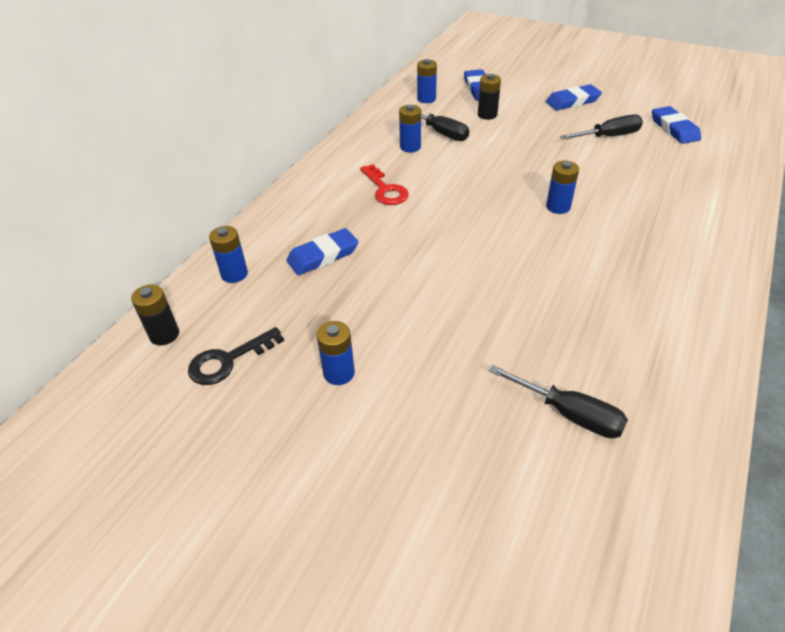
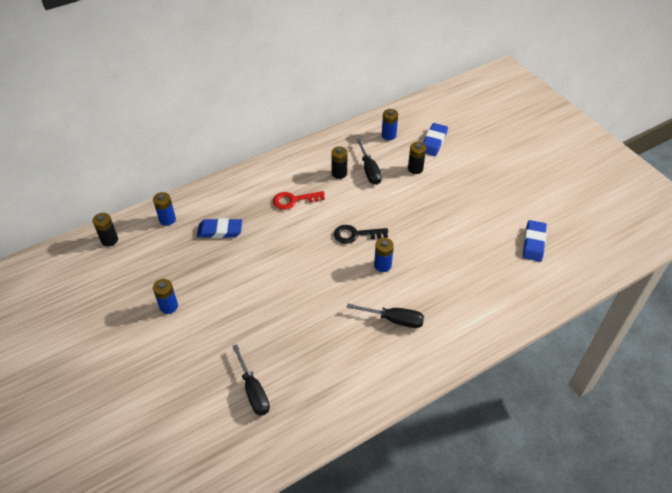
camera: 30 degrees right, 5 degrees up
(228, 360) = (126, 271): black key -> black key (355, 235)
(385, 189) = (294, 200): red key -> red key turned 75 degrees clockwise
(410, 147) = (339, 173): blue battery -> black battery
(572, 101) = (488, 184): blue eraser -> none
(608, 136) = (478, 227): black screwdriver -> black screwdriver (394, 320)

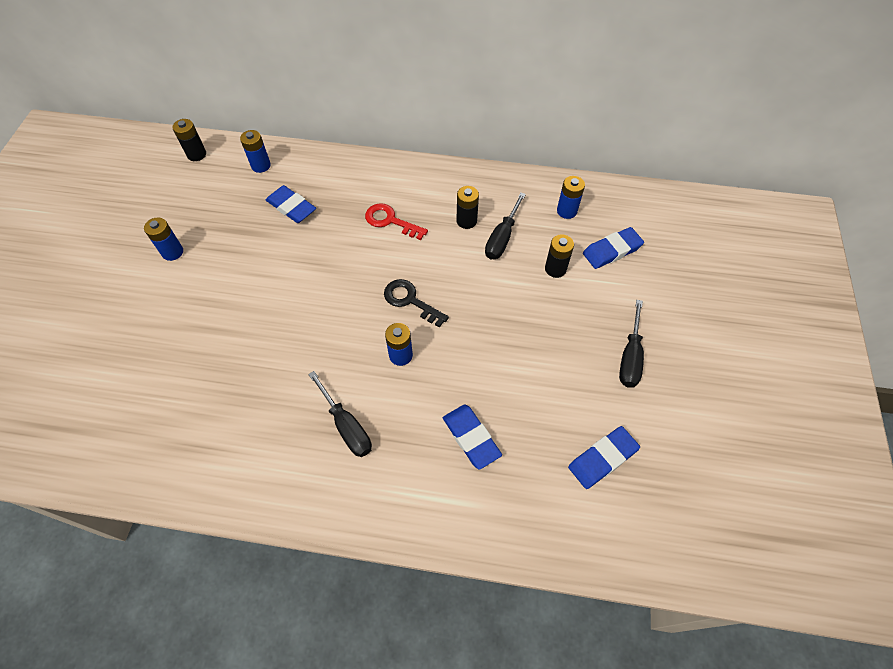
camera: 40 degrees right, 10 degrees up
(253, 390) = (146, 392): black screwdriver -> black screwdriver (630, 356)
(464, 278) = (471, 437): none -> blue eraser

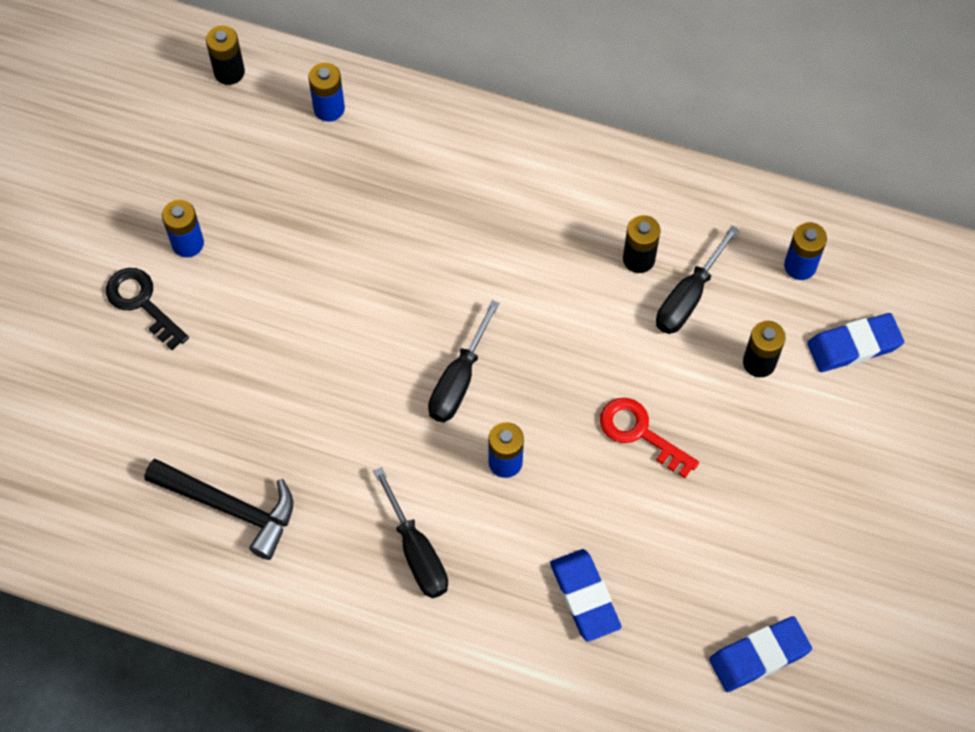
camera: 10 degrees right, 5 degrees up
(208, 417) = (230, 507): none -> black hammer
(291, 207) = (371, 192): blue eraser -> none
(390, 221) = (520, 241): red key -> red key (640, 433)
(410, 301) = (531, 379): black key -> black key (142, 303)
(630, 356) = (836, 518): black screwdriver -> black screwdriver (459, 380)

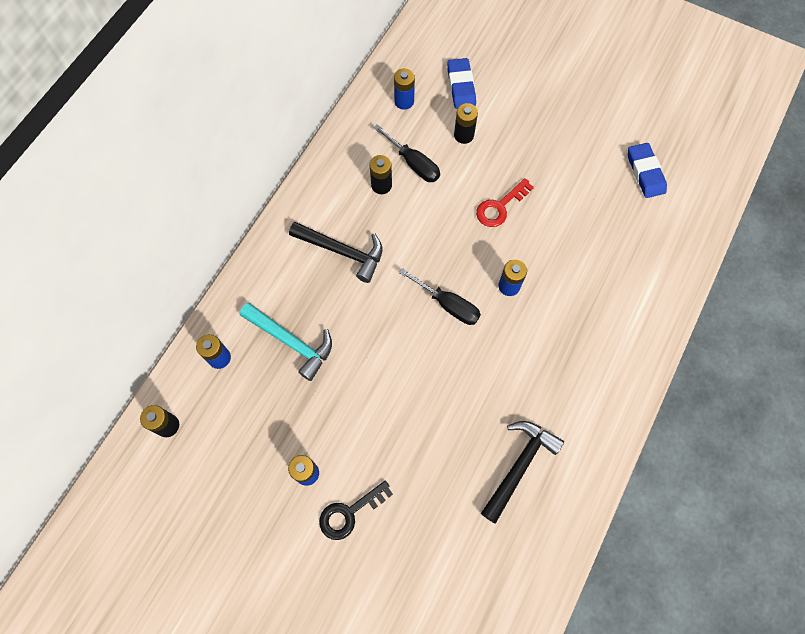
camera: 80 degrees left, 5 degrees up
(366, 189) = (292, 342): none -> turquoise hammer
(416, 551) = (563, 349): black screwdriver -> none
(516, 227) = (343, 252): none -> black hammer
(584, 597) = (602, 256): blue eraser -> none

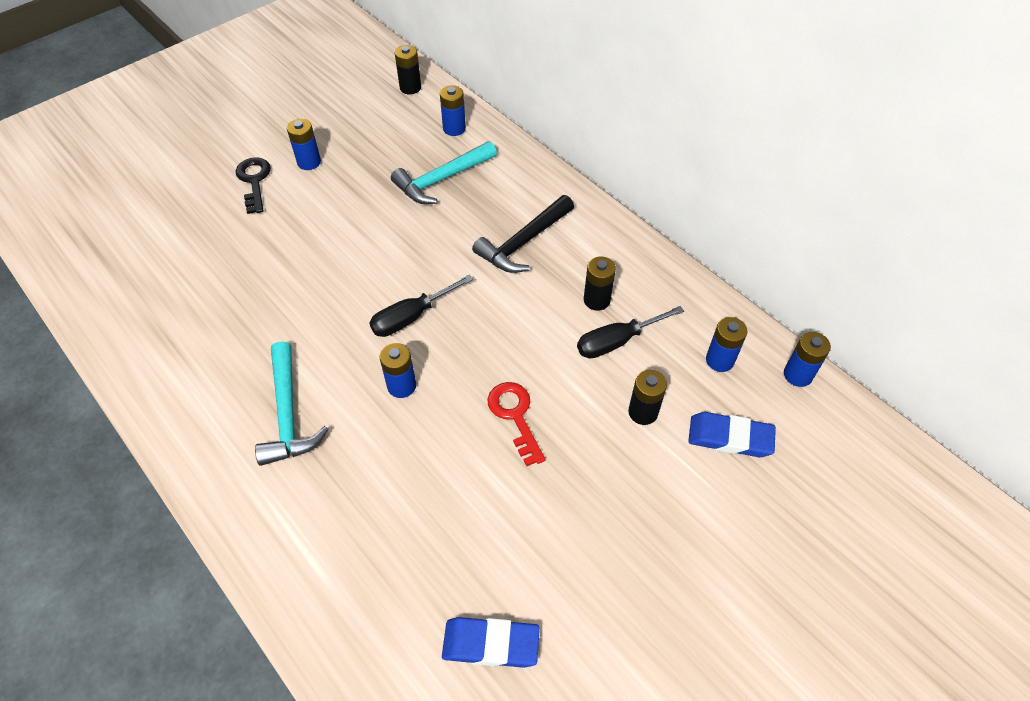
camera: 110 degrees right, 15 degrees down
(397, 58) = (797, 375): none -> blue battery
(519, 465) = (199, 321): black hammer -> none
(565, 351) = (288, 414): none -> turquoise hammer

